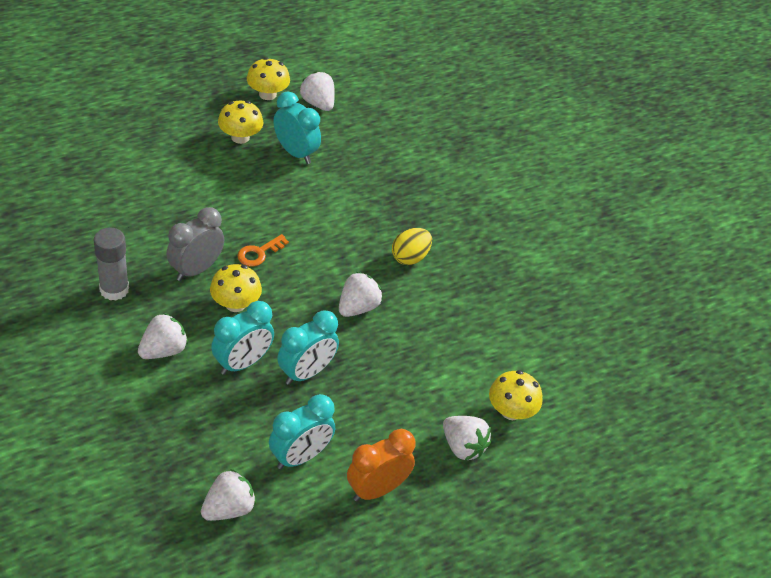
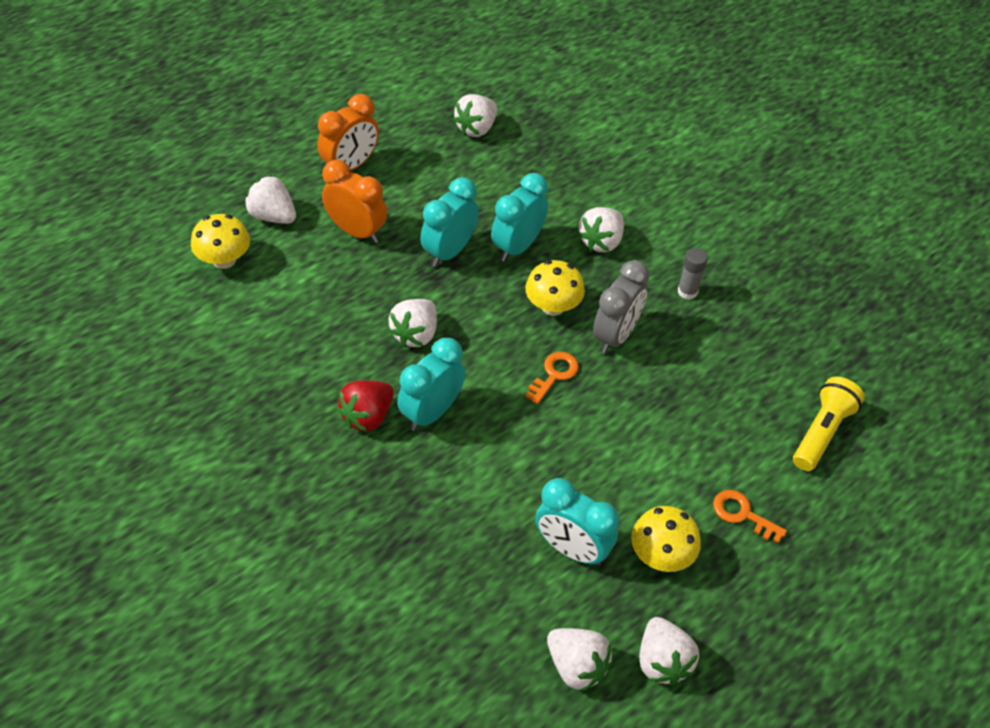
camera: 170 degrees right, 5 degrees up
(83, 173) = (821, 432): none -> yellow flashlight
(114, 289) = (687, 291): grey glue stick -> grey glue stick, size x0.63
(174, 143) = (742, 514): none -> orange key
(267, 94) = (662, 661): yellow mushroom -> white strawberry
(300, 456) = (429, 177): turquoise clock -> turquoise clock (431, 412)
(386, 412) = (356, 231): none -> orange clock
(410, 257) = (367, 416): yellow egg -> red strawberry

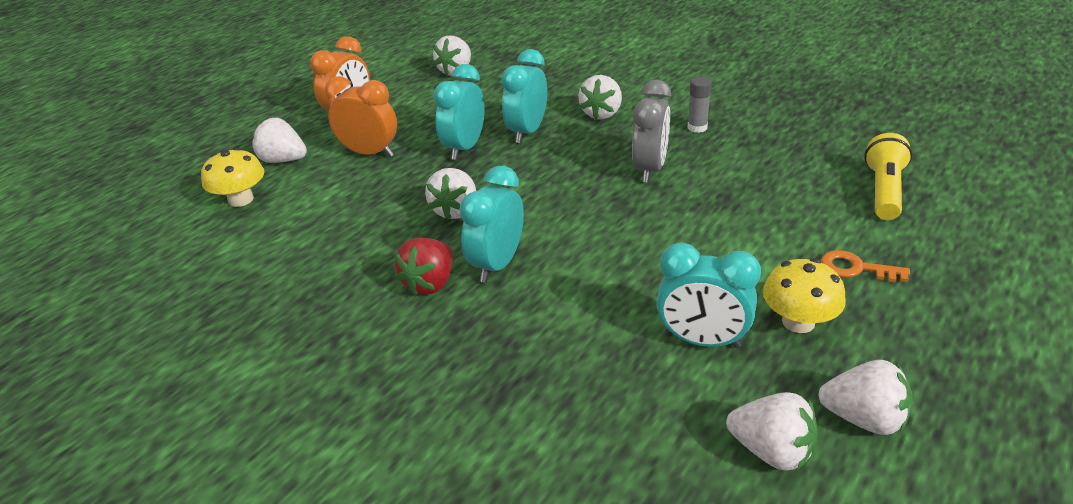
camera: 10 degrees left, 15 degrees down
(553, 306) = (580, 162): yellow mushroom -> none
(554, 374) = (607, 208): orange key -> none
(662, 661) = (863, 418): white strawberry -> white strawberry turned 45 degrees counterclockwise

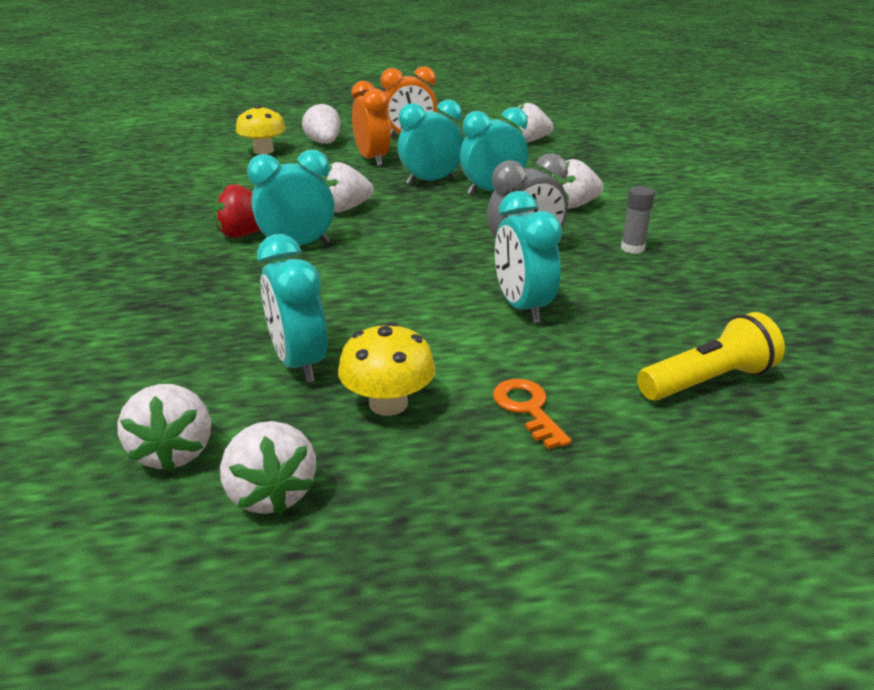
camera: 45 degrees right, 5 degrees down
(728, 209) = (522, 307): none -> turquoise clock

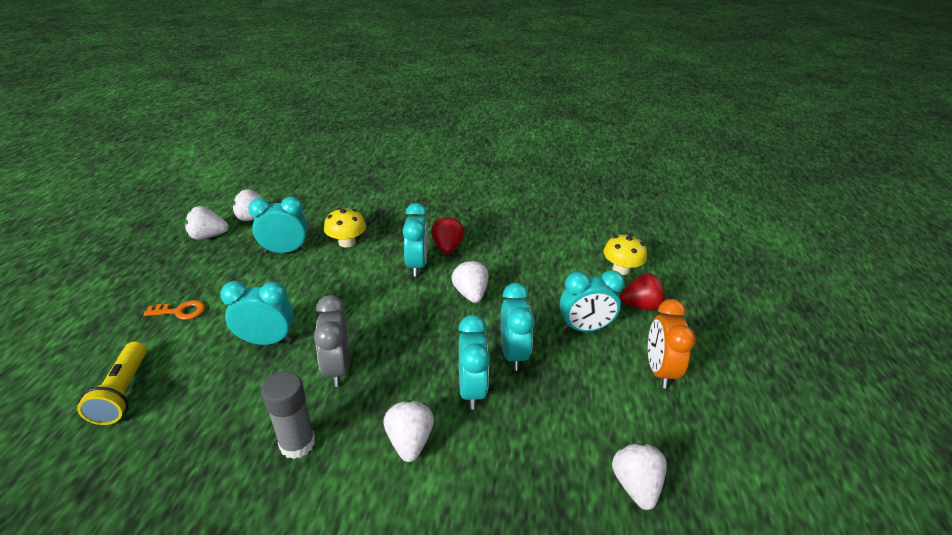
camera: 105 degrees right, 5 degrees up
(324, 143) = (640, 305): white strawberry -> red strawberry
(372, 160) = (584, 328): orange clock -> turquoise clock
(388, 403) = (229, 270): yellow mushroom -> yellow mushroom (347, 242)
(632, 248) = (297, 443): grey glue stick -> grey glue stick, size x1.58

